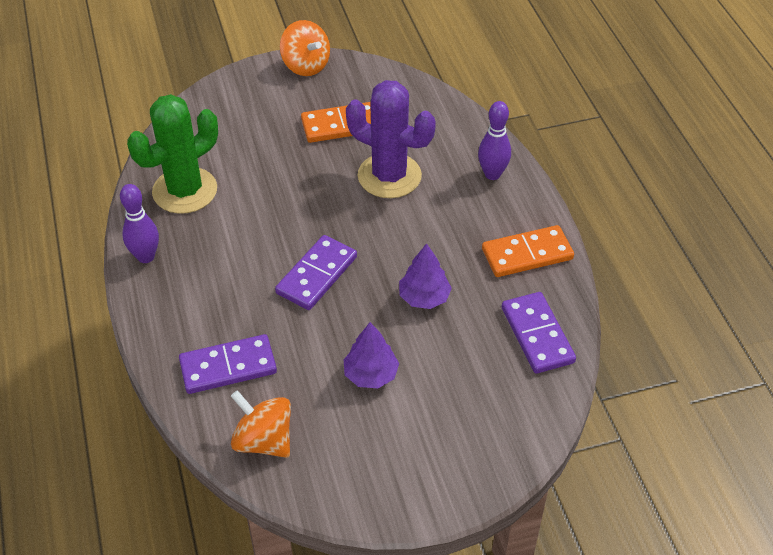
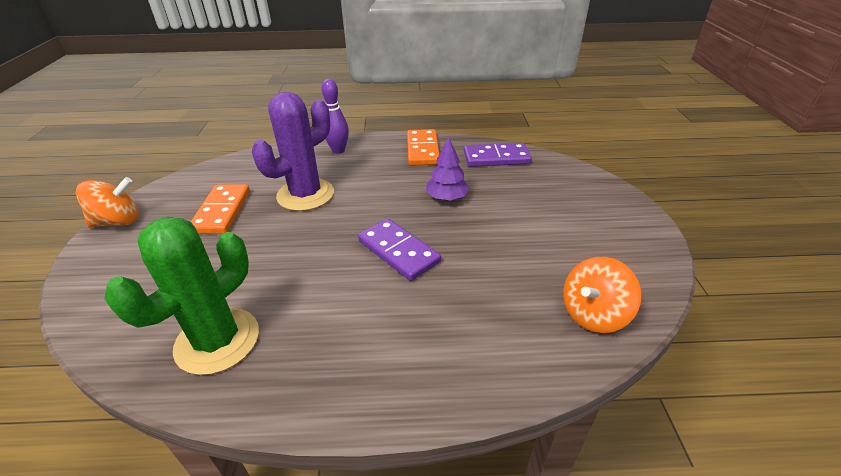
camera: 75 degrees left, 10 degrees down
(146, 257) = (303, 394): purple bowling pin -> none
(185, 191) = (217, 340): green cactus -> green cactus turned 60 degrees clockwise
(228, 367) = (497, 331): purple domino -> none
(371, 374) = (521, 236): purple tree -> none

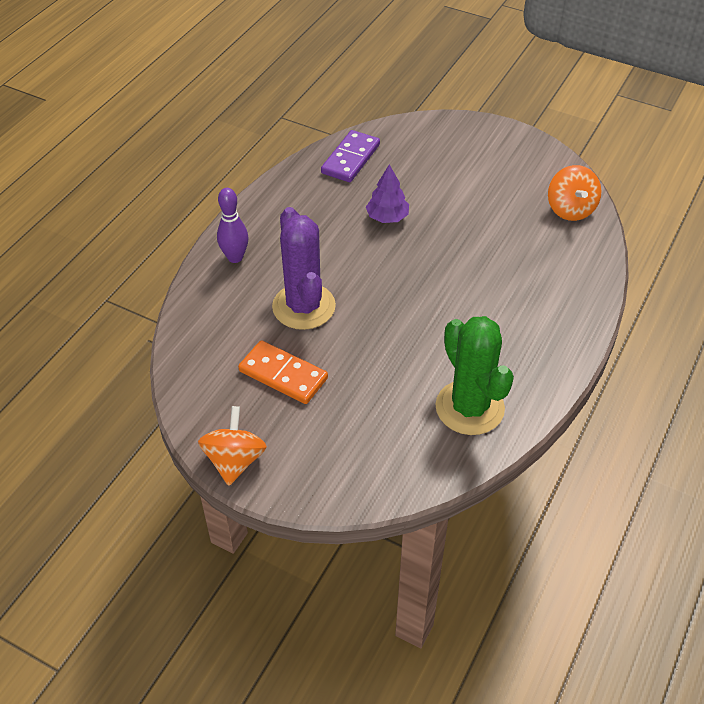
camera: 60 degrees left, 10 degrees up
(398, 251) = (438, 275): purple domino -> none
(422, 150) = (291, 198): orange domino -> none

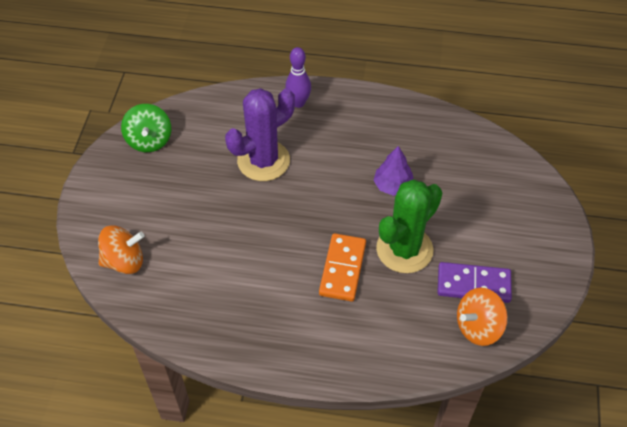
camera: 70 degrees right, 5 degrees up
(216, 404) = (149, 140): none -> green spinning top
(235, 460) = (102, 168): orange spinning top -> orange spinning top (124, 261)
(283, 374) = (189, 170): orange domino -> orange domino (343, 269)
(350, 159) = (455, 139): purple domino -> purple domino (473, 284)
(469, 408) = (195, 300): green cactus -> green cactus (404, 249)

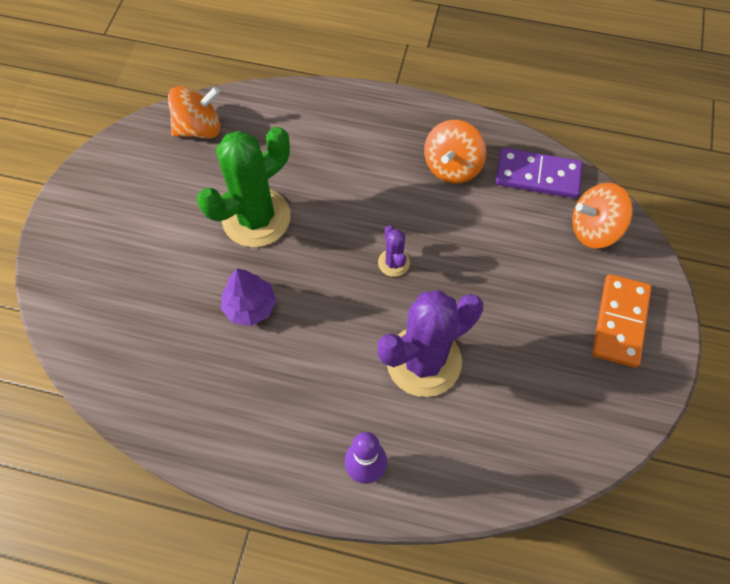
camera: 175 degrees left, 10 degrees up
(149, 140) = (594, 412): green spinning top -> none
(241, 307) = (452, 166): none -> orange spinning top
(288, 223) = (393, 263): none -> purple cactus
(343, 269) = (334, 200): orange domino -> orange domino (620, 322)
(473, 284) = (188, 172): purple domino -> purple domino (537, 176)

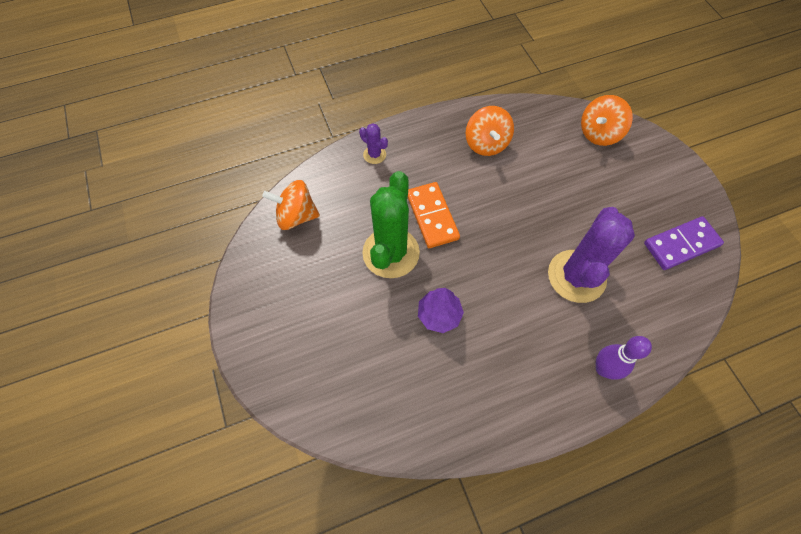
camera: 35 degrees left, 0 degrees up
(199, 128) = (296, 216): orange spinning top -> orange spinning top turned 120 degrees counterclockwise
(393, 263) = (504, 226): purple cactus -> purple cactus (374, 155)
(537, 176) = (540, 120): purple domino -> purple domino (681, 245)
(620, 322) = (659, 179): orange domino -> orange domino (432, 216)

